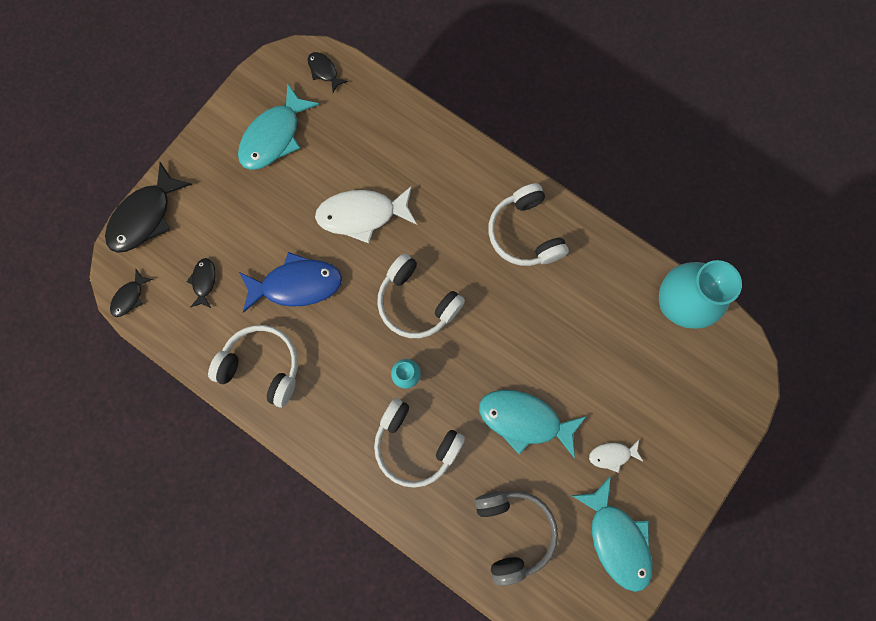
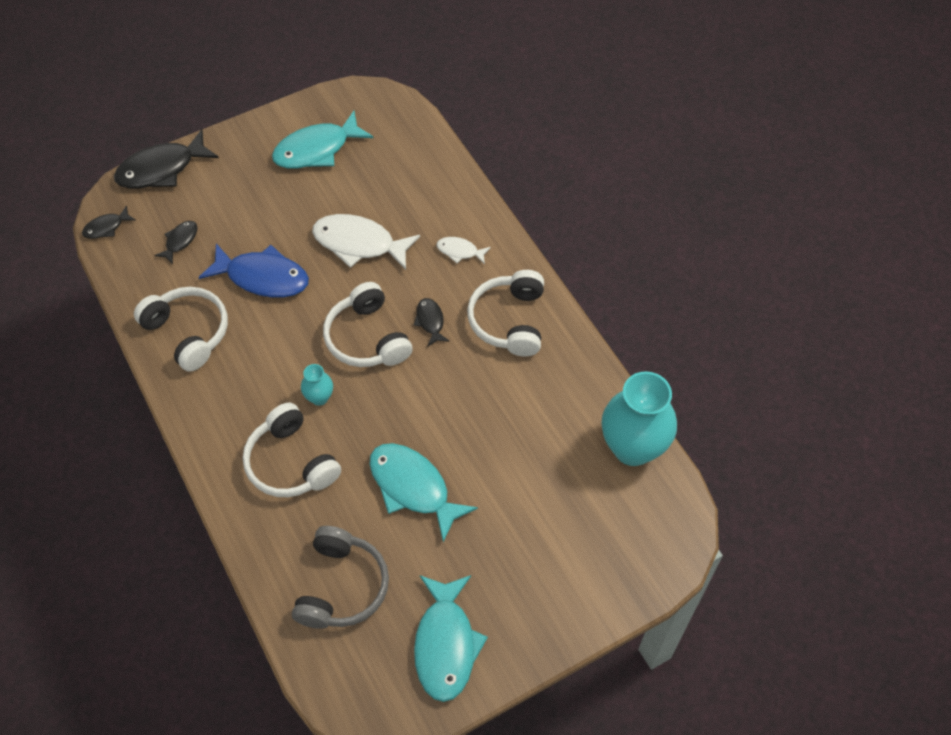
camera: 25 degrees right, 20 degrees down
(324, 71) = (394, 115): black fish -> black fish (430, 321)
(612, 455) = (485, 561): white fish -> white fish (460, 251)

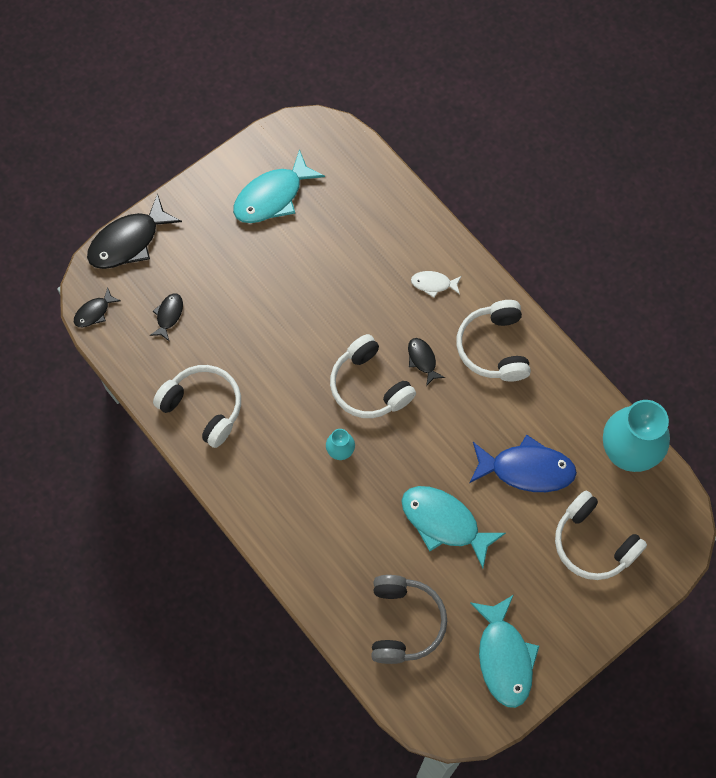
camera: 10 degrees left, 10 degrees up
(263, 277) = (257, 340): blue fish -> blue fish (526, 469)
(291, 462) = (331, 518): white headphones -> white headphones (593, 543)
(359, 243) = (338, 291): white fish -> none

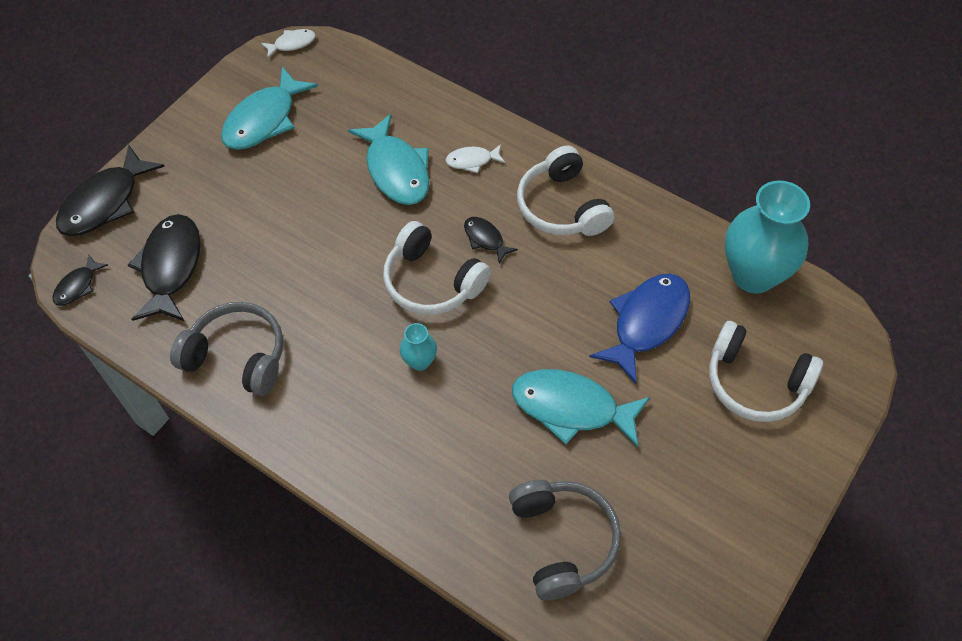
camera: 15 degrees left, 10 degrees down
(169, 315) = (171, 267): black fish -> black fish, size x2.00
(203, 408) = (237, 356): white headphones -> grey headphones
(313, 125) = (292, 44): none -> white fish
(504, 657) = (702, 547): turquoise fish -> turquoise fish (396, 170)
(526, 469) = (646, 322): blue fish -> blue fish turned 45 degrees counterclockwise

